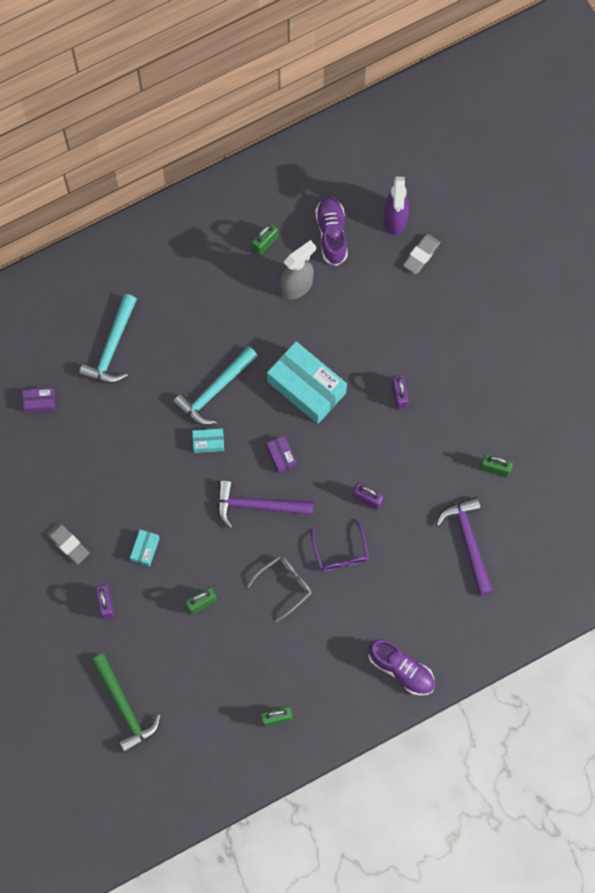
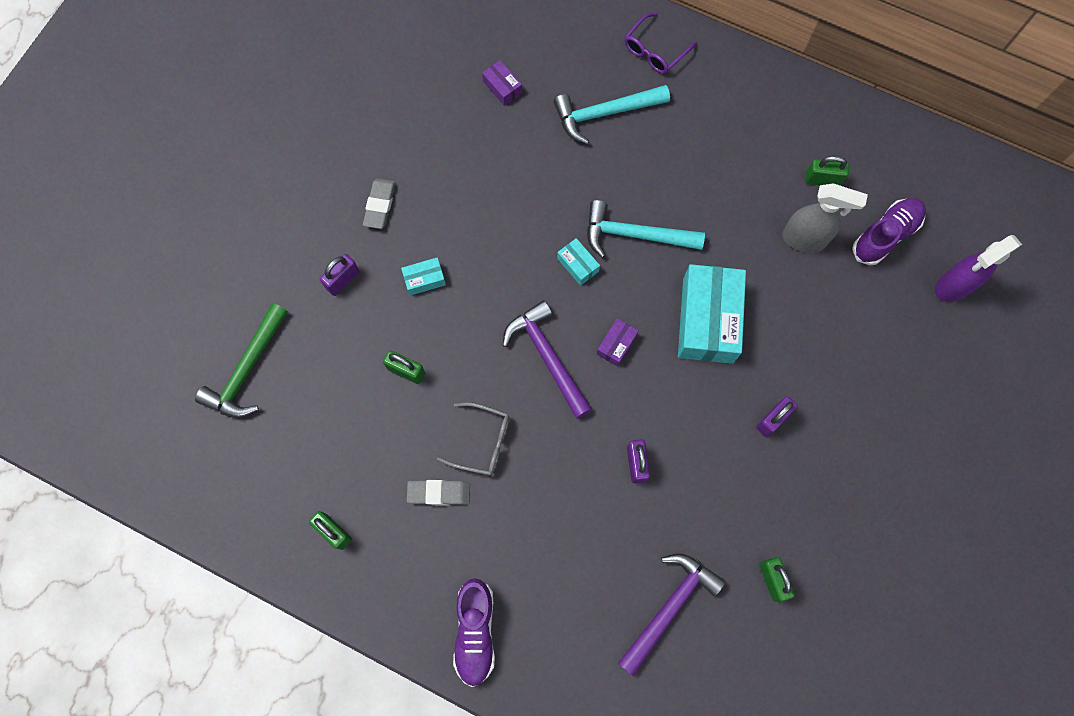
camera: 55 degrees right, 0 degrees up
(340, 552) = (559, 475): purple glasses -> purple glasses (655, 50)
(421, 255) = (938, 338): grey eraser -> grey eraser (439, 493)

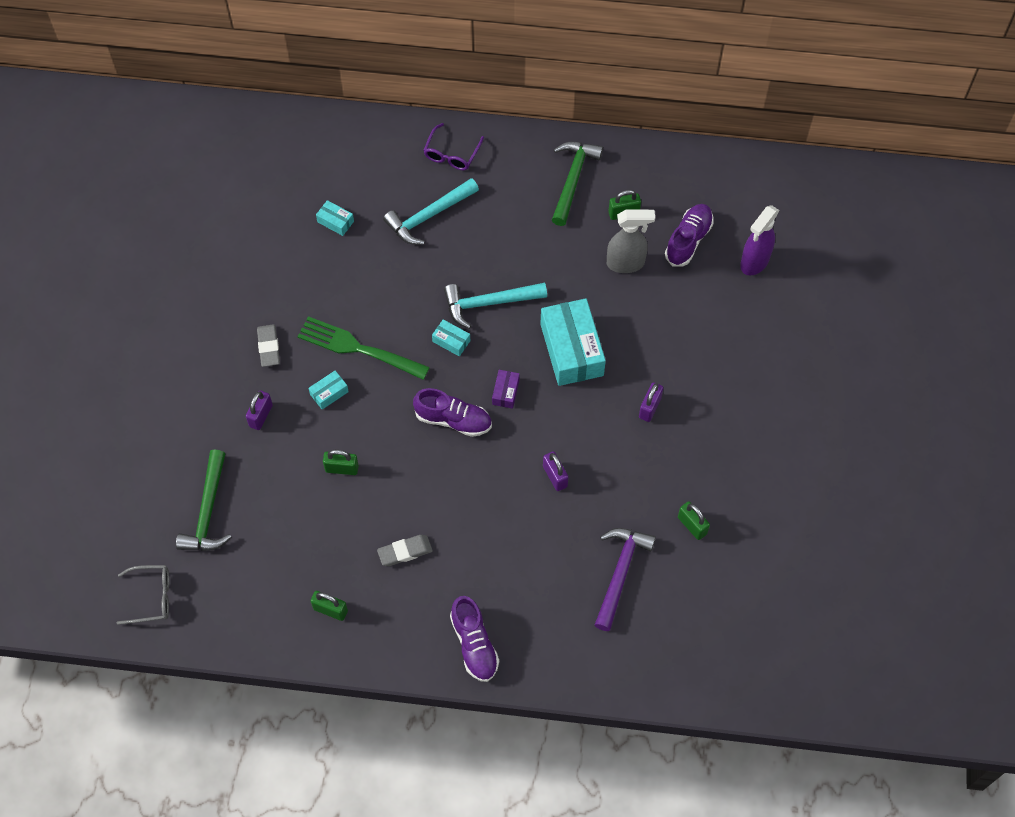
camera: 20 degrees left, 10 degrees down
(474, 238) = (358, 348): none -> green fork
(481, 442) = (424, 501): grey glasses -> grey glasses (151, 597)
(502, 87) = (335, 222): purple box -> turquoise box
(547, 357) = (453, 420): purple hammer -> purple shoe
(778, 123) = (572, 180): none -> green hammer

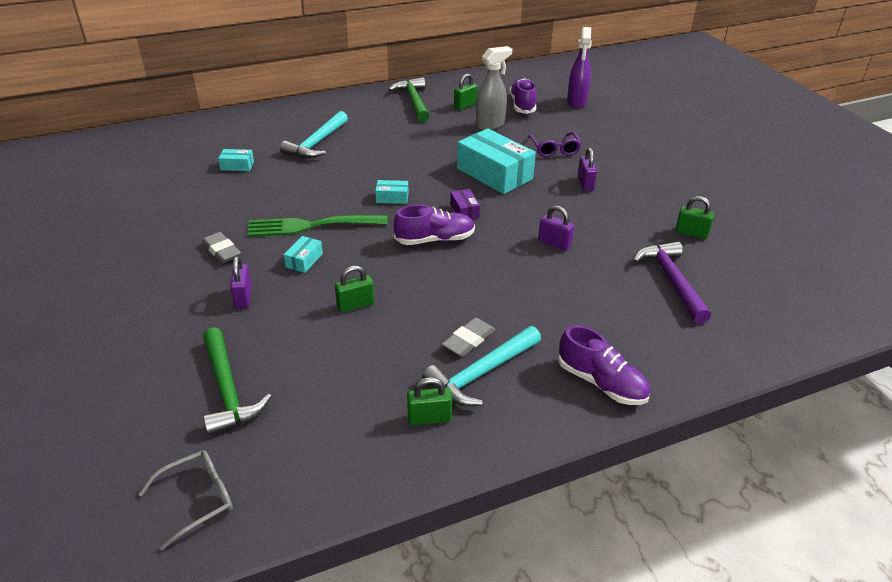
camera: 30 degrees left, 25 degrees down
(452, 153) = (310, 112): purple glasses -> purple glasses (554, 149)
(489, 303) = (405, 170): turquoise hammer -> turquoise hammer (481, 373)

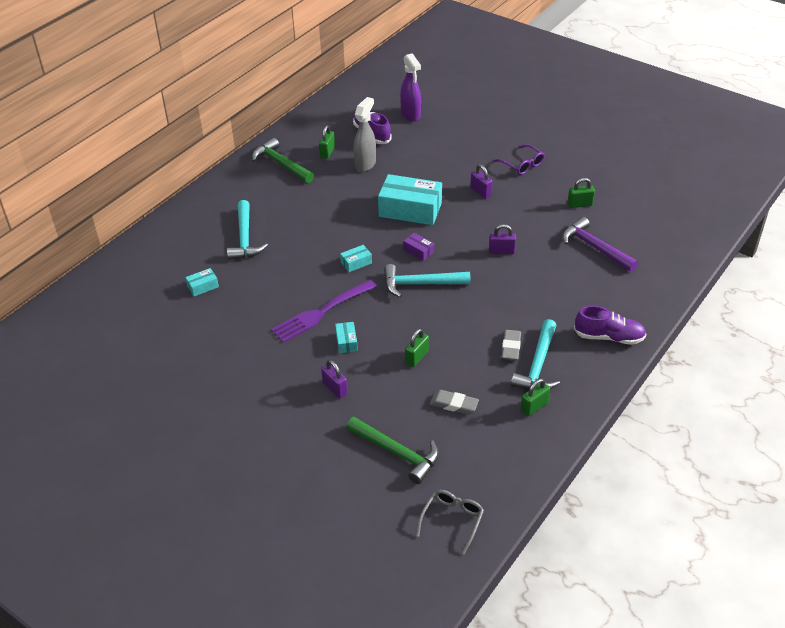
camera: 30 degrees left, 5 degrees up
(222, 251) = (278, 362): grey eraser -> grey eraser (454, 404)
(311, 226) = (321, 312): green fork -> purple fork
(435, 239) = (420, 284): purple shoe -> turquoise hammer
(554, 149) = (433, 169): purple glasses -> purple glasses (522, 164)

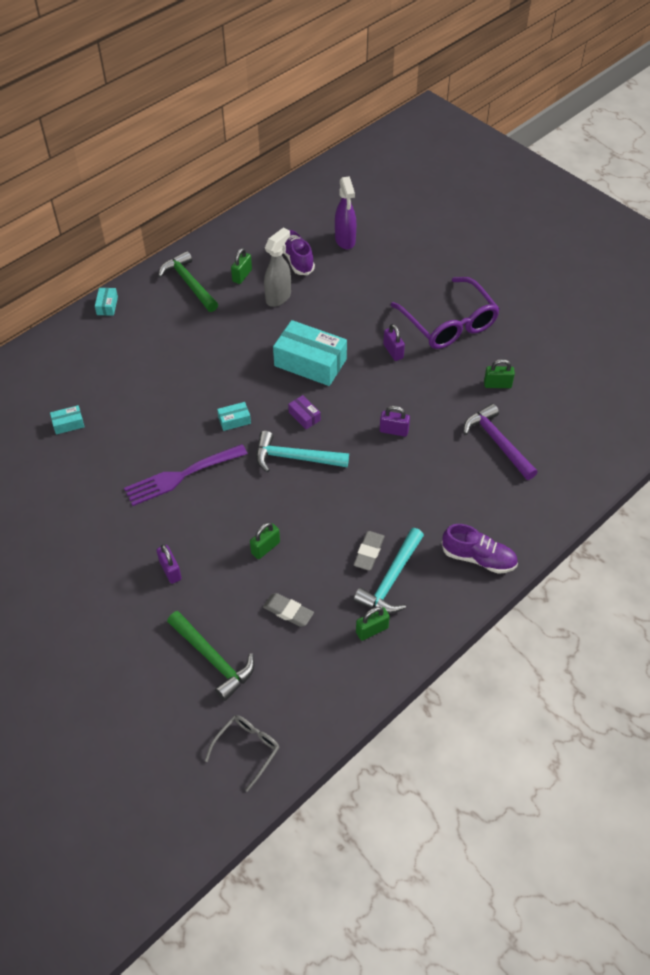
camera: 10 degrees right, 10 degrees up
(245, 238) = (127, 371): turquoise hammer -> none
(346, 342) = (197, 516): turquoise box -> turquoise box (107, 306)
(522, 164) = (449, 323): purple glasses -> purple glasses, size x1.91

